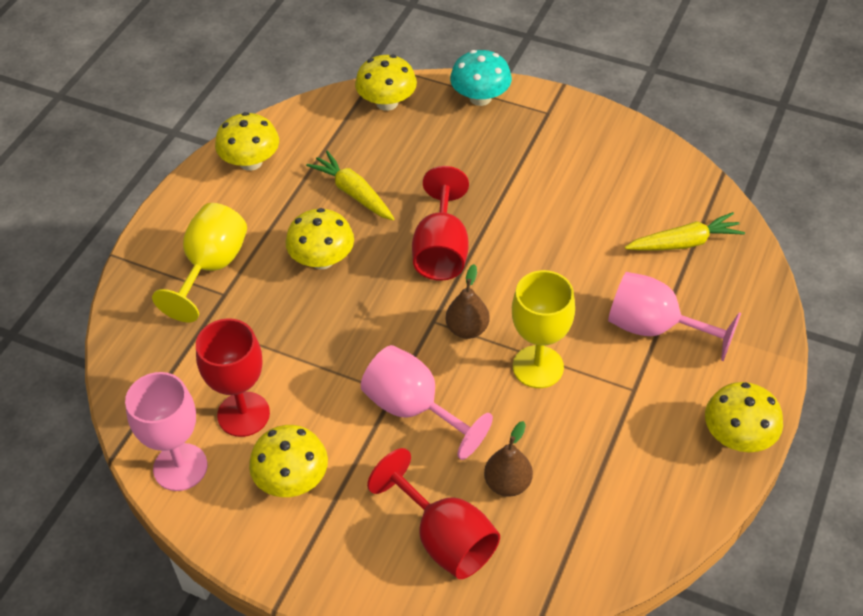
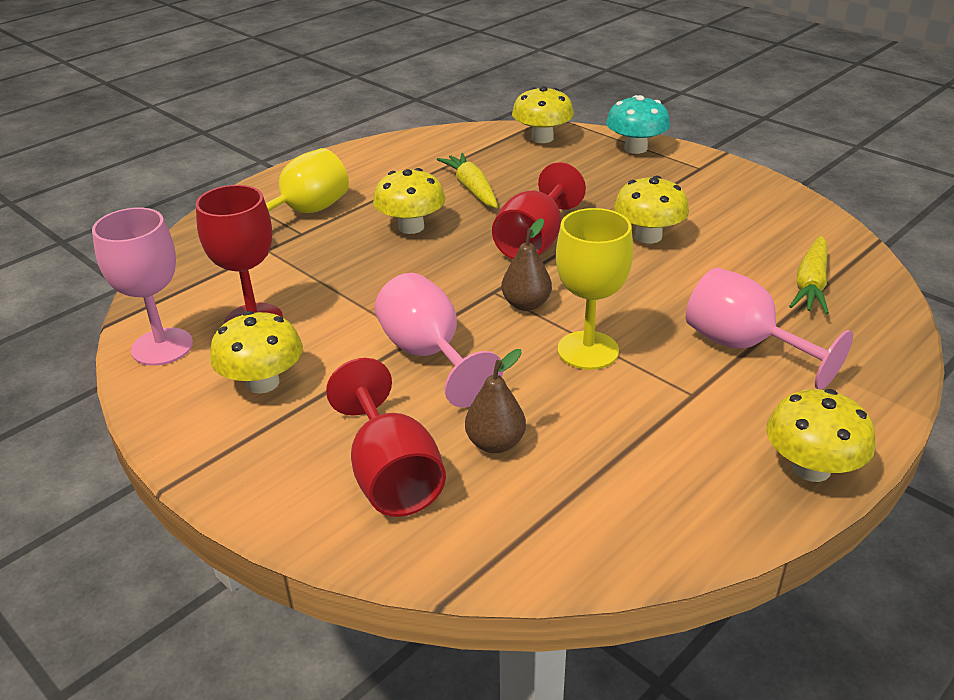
camera: 20 degrees right, 15 degrees down
(250, 162) = (390, 154): yellow mushroom -> yellow mushroom (648, 236)
(684, 243) = (810, 284): yellow carrot -> yellow carrot turned 105 degrees clockwise

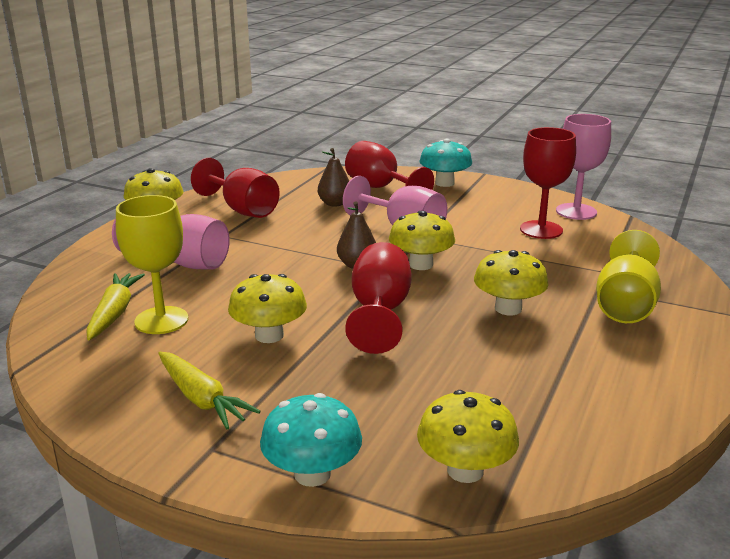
camera: 160 degrees right, 10 degrees down
(262, 382) = (490, 207): yellow mushroom -> yellow mushroom (421, 264)
(266, 468) = (444, 183): none -> turquoise mushroom
(472, 189) = (489, 361): yellow carrot -> yellow carrot (201, 399)
(588, 350) = (298, 246): yellow goblet -> yellow goblet (161, 320)
(658, 457) = (243, 210): none -> red goblet

